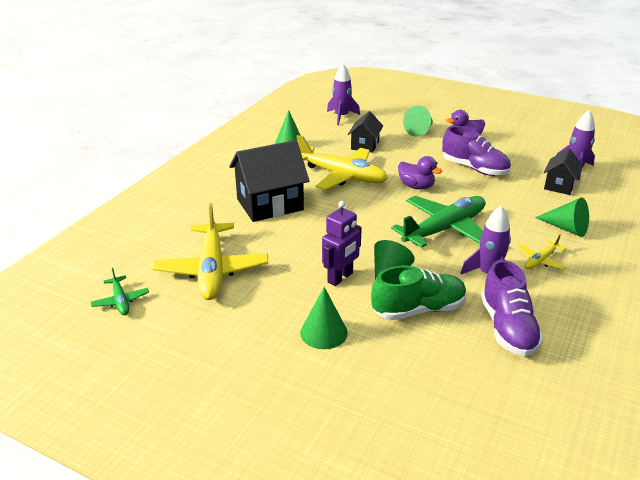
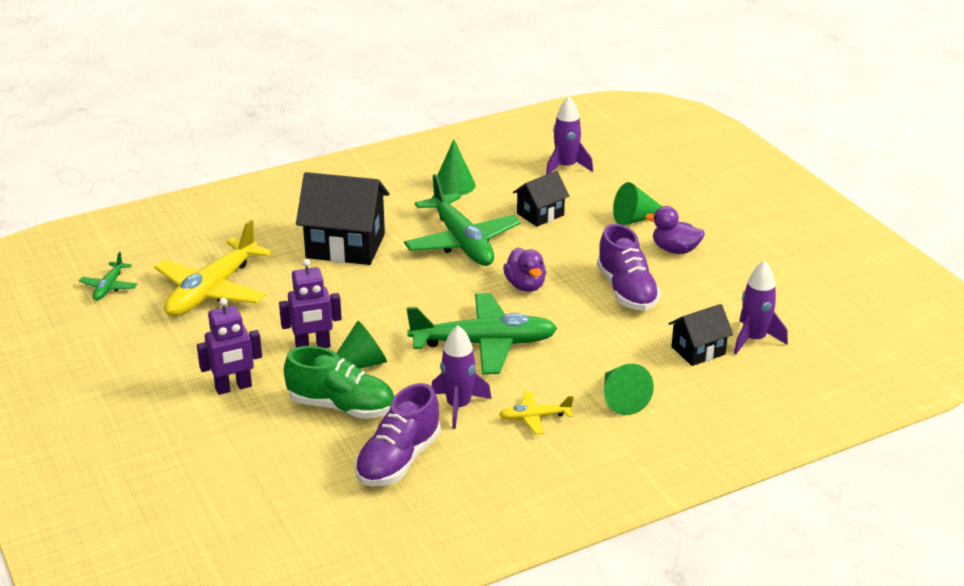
camera: 35 degrees right, 0 degrees up
(323, 332) = (233, 387): green cone -> purple robot
(341, 175) = (462, 242): yellow plane -> green plane

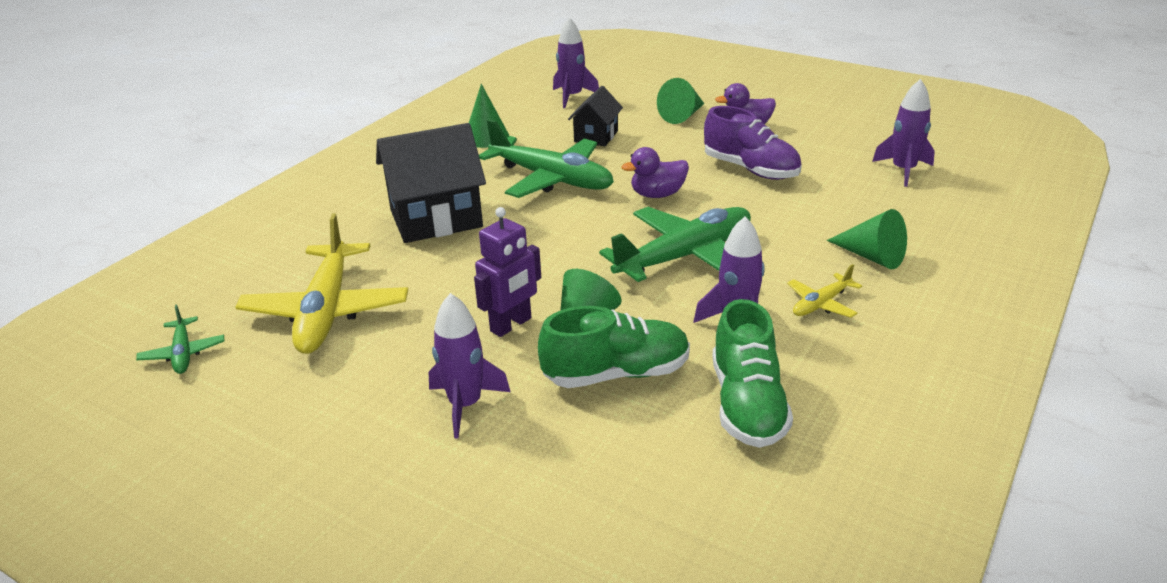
camera: 30 degrees left, 0 degrees up
(233, 387) = (465, 405): purple robot -> purple rocket
(398, 460) = (747, 404): purple shoe -> green shoe
(525, 285) = (657, 194): purple duck -> purple duck turned 120 degrees clockwise
(698, 350) = (874, 194): black house -> none

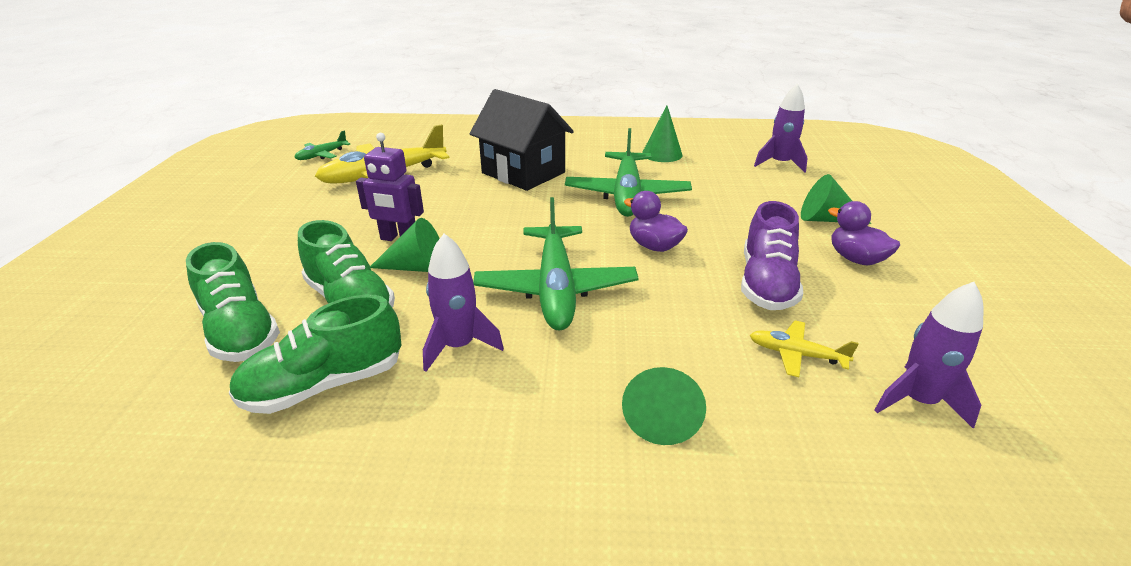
camera: 60 degrees right, 0 degrees up
(465, 405) = (291, 251): purple rocket -> none
(596, 136) = (723, 192): black house -> none
(618, 454) = (240, 331): none -> green shoe
(684, 256) = (556, 288): green plane -> green plane turned 60 degrees clockwise
(821, 304) = (528, 395): yellow plane -> yellow plane (796, 355)

